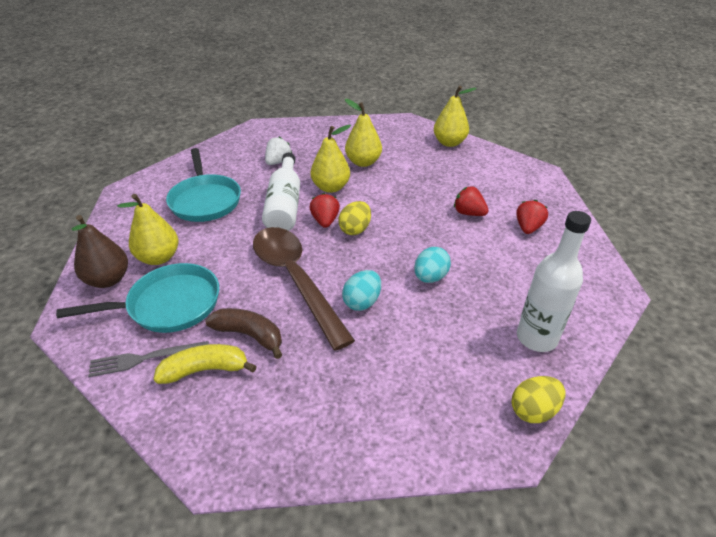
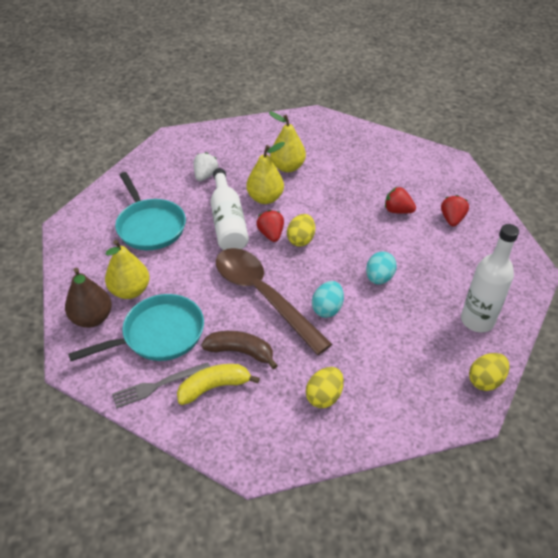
camera: 10 degrees left, 5 degrees up
(328, 399) = (324, 396): none -> yellow egg
(449, 143) = (363, 136): yellow pear -> none

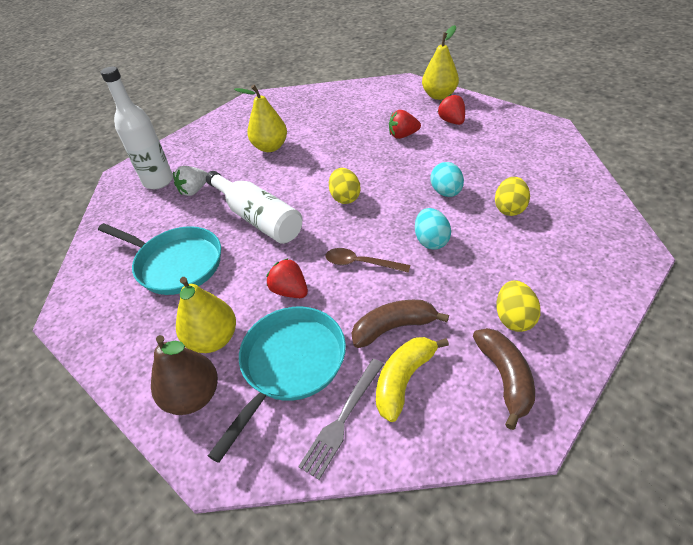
camera: 30 degrees left, 0 degrees up
(205, 176) = (194, 190): white strawberry -> white strawberry turned 120 degrees counterclockwise
(263, 296) = (361, 263): brown spoon -> brown spoon, size x0.46
(265, 198) = (275, 181): yellow pear -> yellow pear (439, 95)
(271, 234) = (312, 207): red strawberry -> red strawberry (290, 291)
(276, 427) = (505, 378): none -> brown banana
(477, 320) = (556, 182): white bottle -> white bottle (158, 181)
(485, 380) = (616, 222): yellow egg -> yellow egg (509, 208)

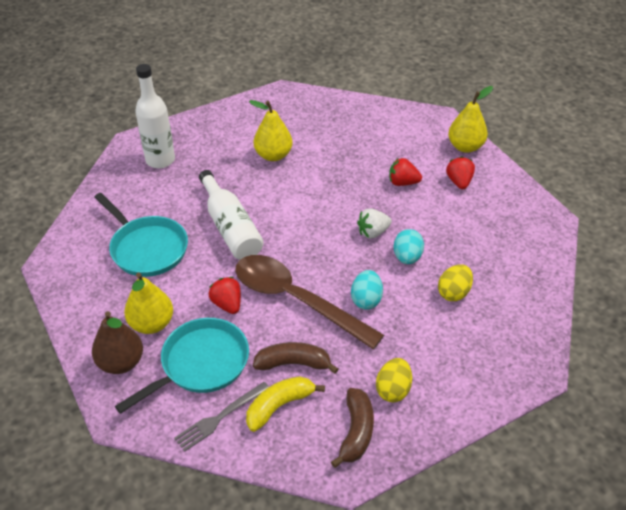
camera: 15 degrees right, 0 degrees up
(194, 190) = (187, 180): white strawberry -> white strawberry (373, 232)
(345, 197) = (314, 232): yellow egg -> none
(361, 263) = (296, 300): brown spoon -> brown spoon, size x2.19

